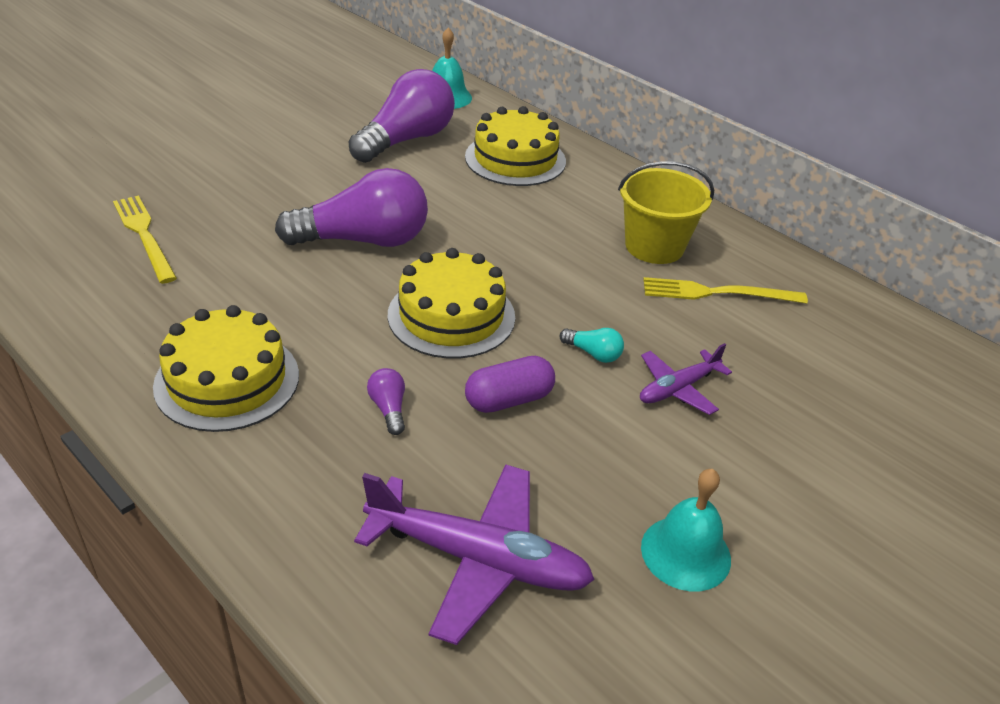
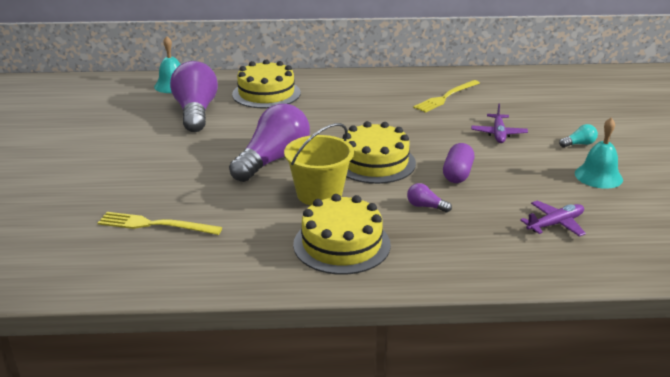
camera: 45 degrees left, 10 degrees down
(478, 560) = (555, 224): purple plane -> purple plane, size x0.56
(593, 353) = (450, 141): turquoise light bulb -> turquoise light bulb (579, 144)
(654, 246) = (392, 94): yellow bucket -> yellow bucket (319, 194)

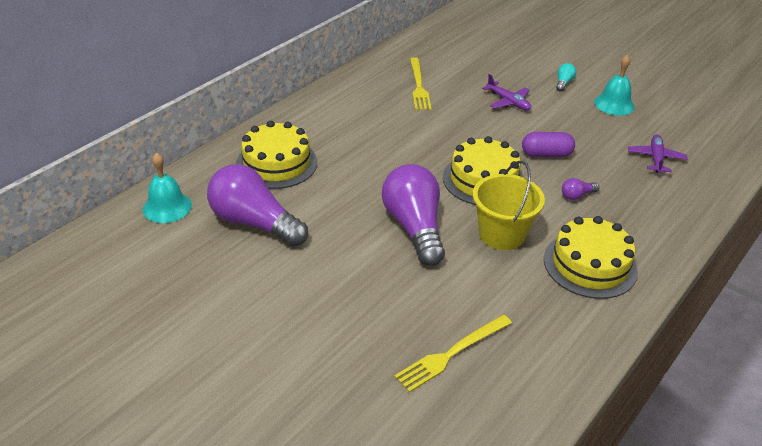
camera: 50 degrees left, 10 degrees up
(457, 174) = (546, 154): purple capsule -> purple capsule turned 60 degrees counterclockwise

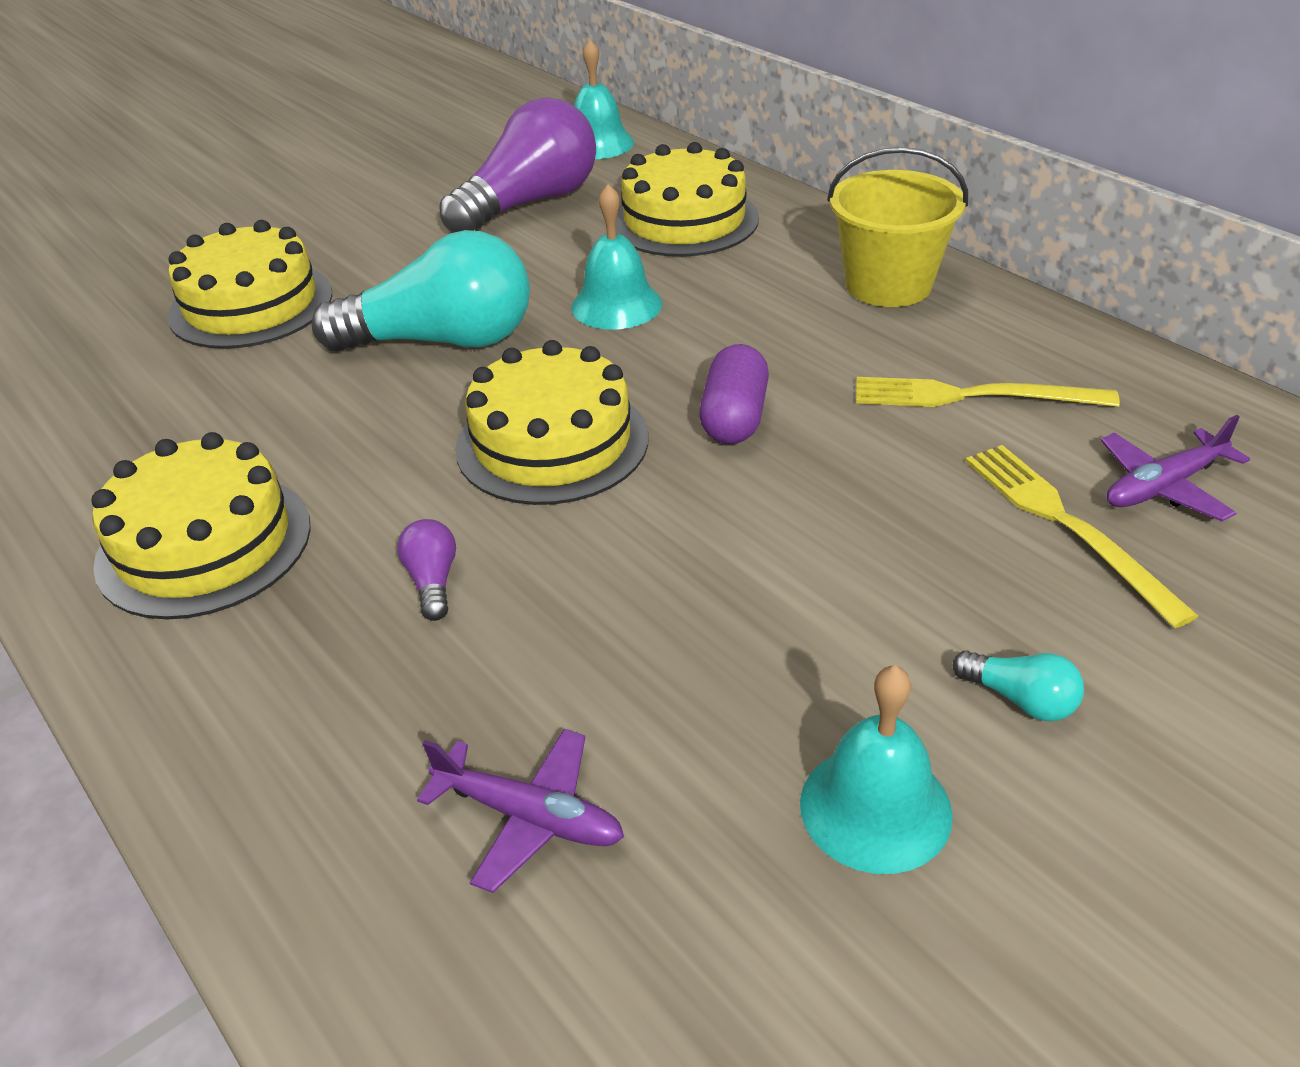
camera: 105 degrees right, 0 degrees up
(368, 176) = (616, 305): none -> turquoise bell
(393, 316) = (251, 305): none -> yellow cake
(414, 227) = (442, 341): purple light bulb -> turquoise light bulb
(451, 354) = (137, 347): yellow fork -> yellow fork (1066, 525)
(501, 234) = (366, 439): yellow bucket -> yellow bucket (888, 285)
(508, 102) = (892, 542): purple plane -> purple plane (1163, 487)
(546, 154) = (619, 564): purple capsule -> purple capsule (734, 418)

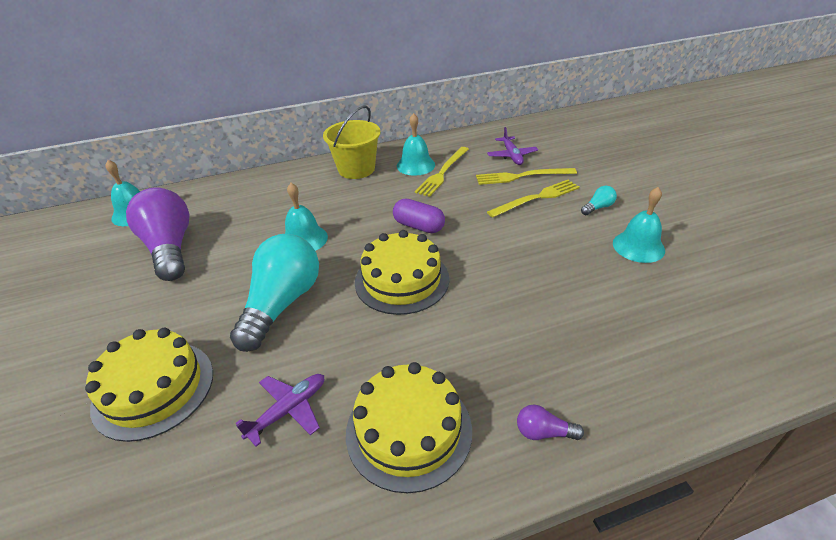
camera: 70 degrees left, 0 degrees up
(433, 581) = (484, 336): purple light bulb -> purple light bulb (543, 432)
(530, 817) = (633, 327): purple plane -> purple plane (288, 410)
(684, 220) = (249, 204): yellow cake -> none
(972, 351) = (415, 165): none -> turquoise bell
(978, 570) = (536, 198): none -> yellow fork

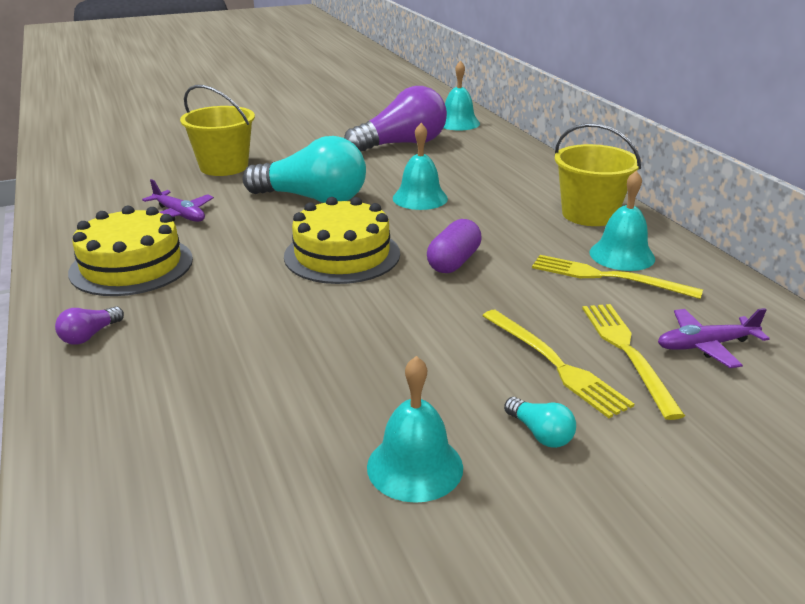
camera: 85 degrees right, 10 degrees down
(154, 389) = (224, 167): yellow cake -> yellow bucket
(543, 432) = (90, 335): purple light bulb -> purple light bulb turned 150 degrees counterclockwise

